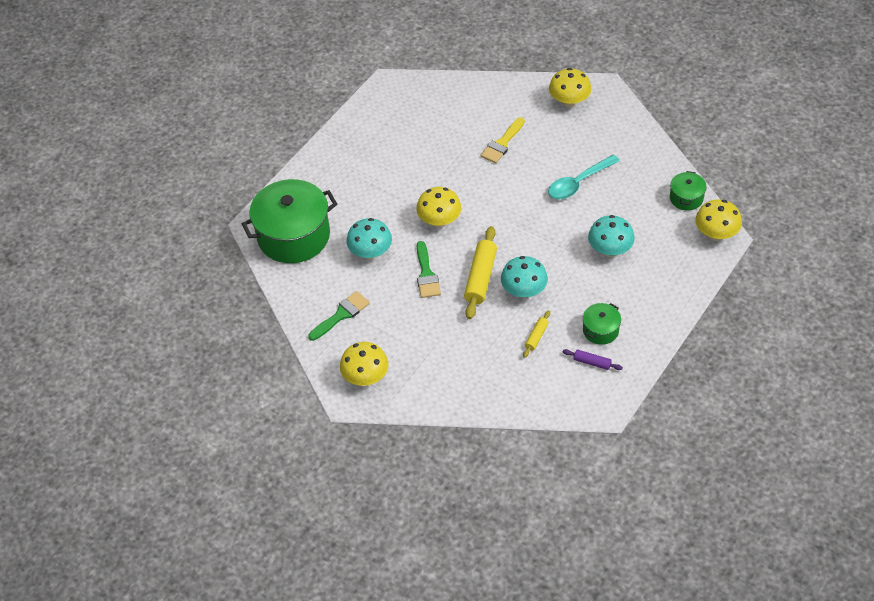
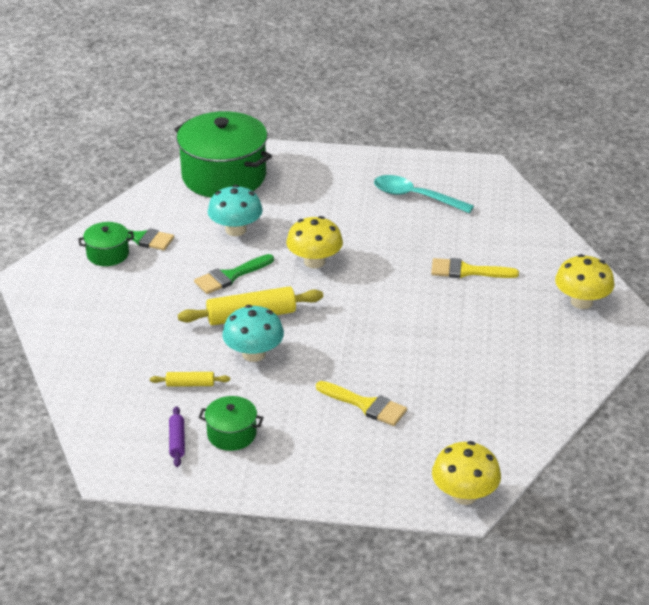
camera: 60 degrees right, 15 degrees down
(365, 377) = (64, 279): yellow mushroom -> none
(578, 183) = (454, 348): turquoise spoon -> turquoise spoon (415, 197)
(610, 249) = (366, 405): turquoise mushroom -> yellow brush
(686, 198) = (505, 449): green pot -> green pot (108, 254)

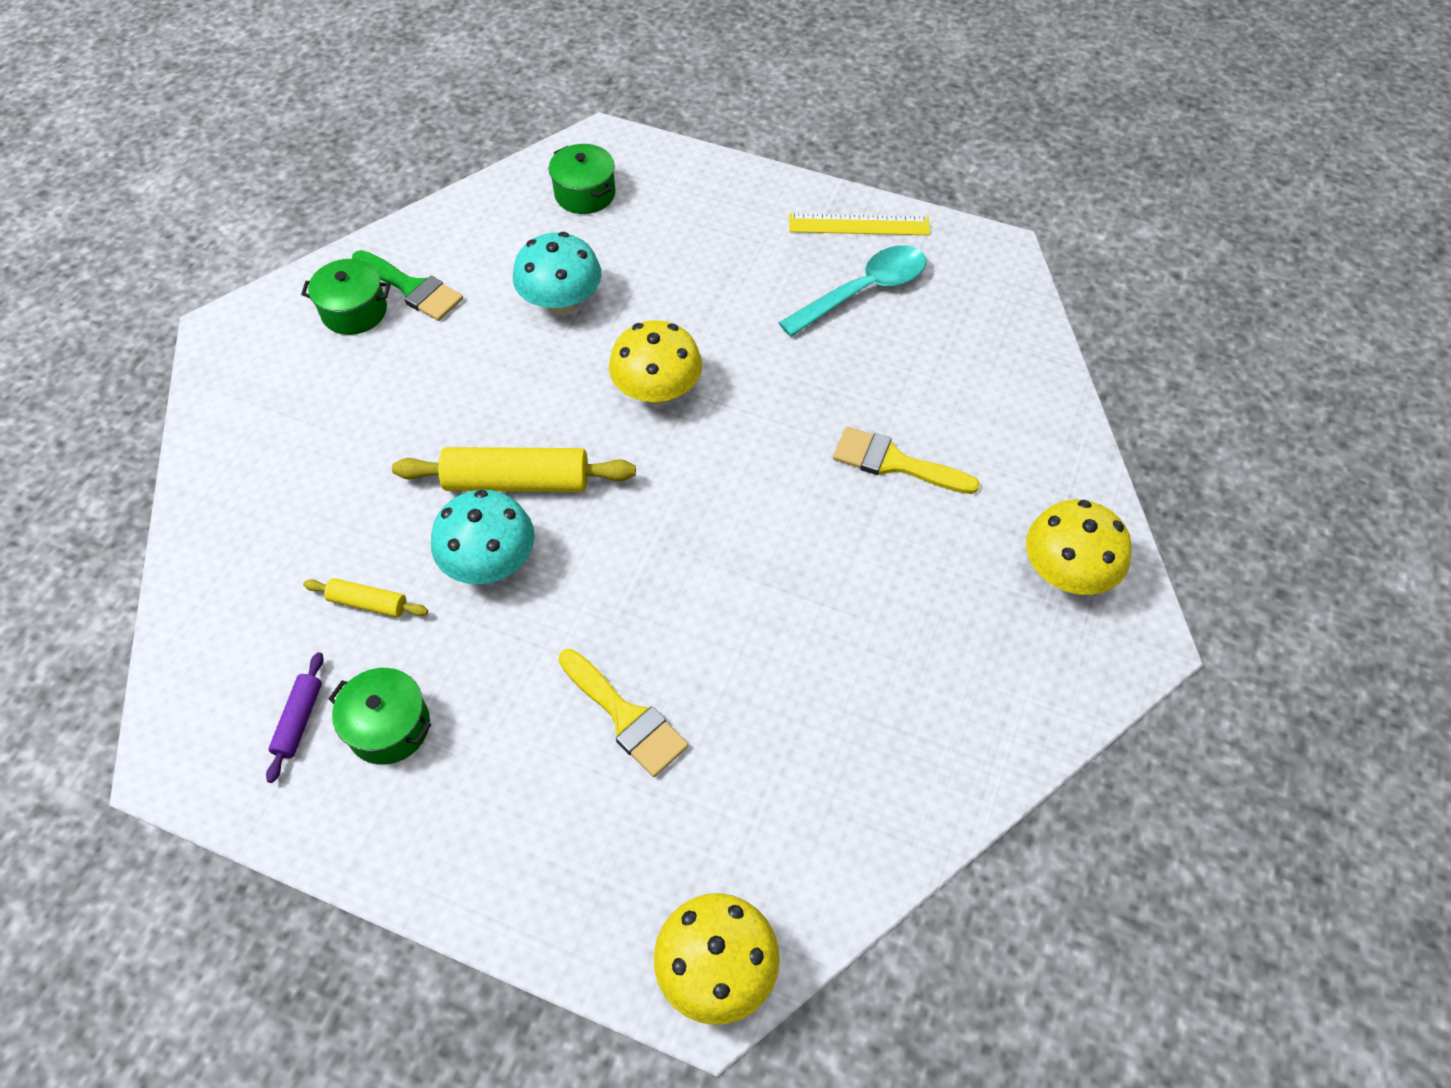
camera: 15 degrees right, 20 degrees up
(224, 176) = (585, 194): green pot -> green pot, size x0.46
(230, 276) = (517, 393): green brush -> none
(398, 166) = (859, 225): none -> yellow ruler
(415, 197) = (863, 291): turquoise spoon -> turquoise spoon turned 105 degrees clockwise

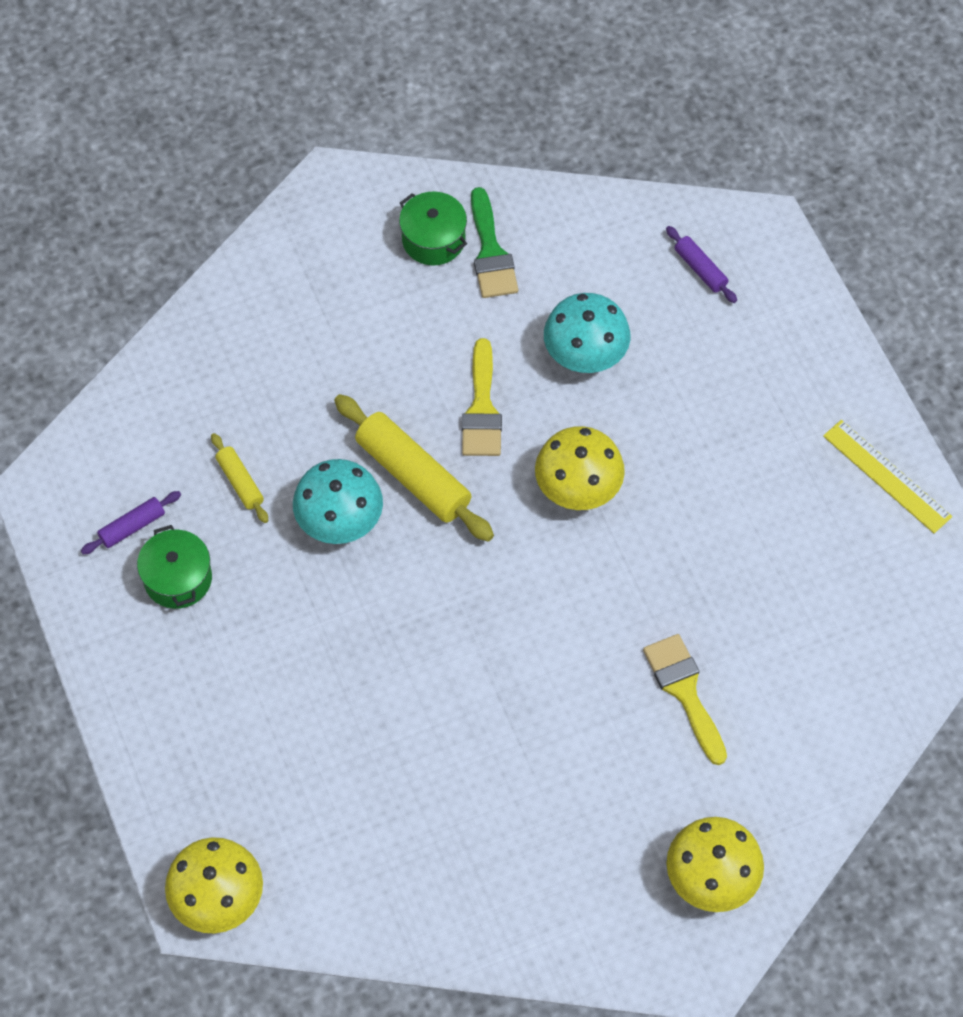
camera: 45 degrees right, 5 degrees up
(585, 194) = (700, 269): green pot -> purple rolling pin
(626, 717) = (319, 702): yellow brush -> yellow brush (482, 409)
(863, 291) = (822, 537): turquoise spoon -> none

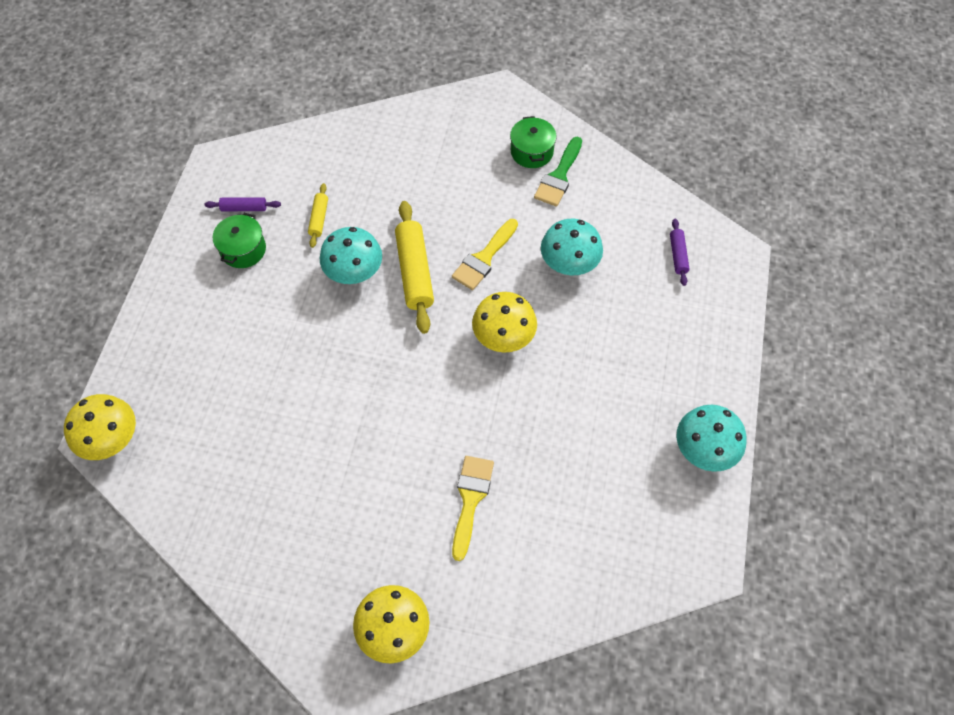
camera: 35 degrees right, 0 degrees up
(886, 476) = (704, 449): yellow ruler -> turquoise mushroom

